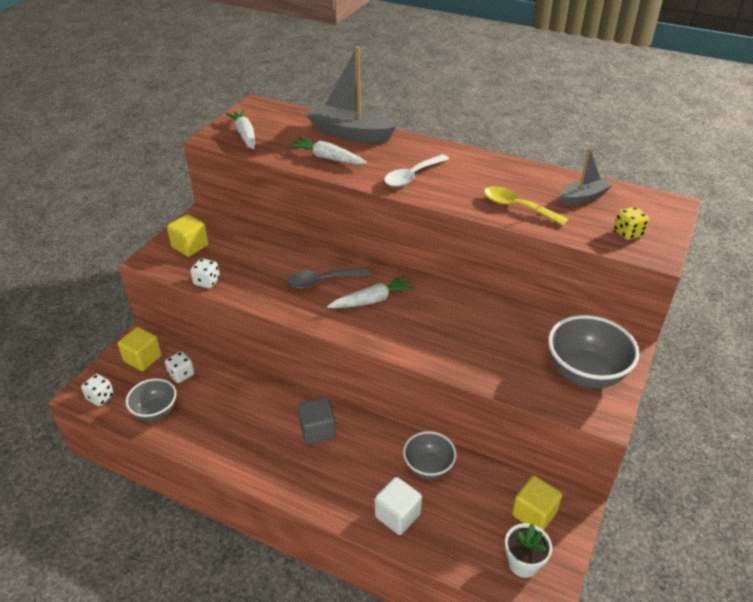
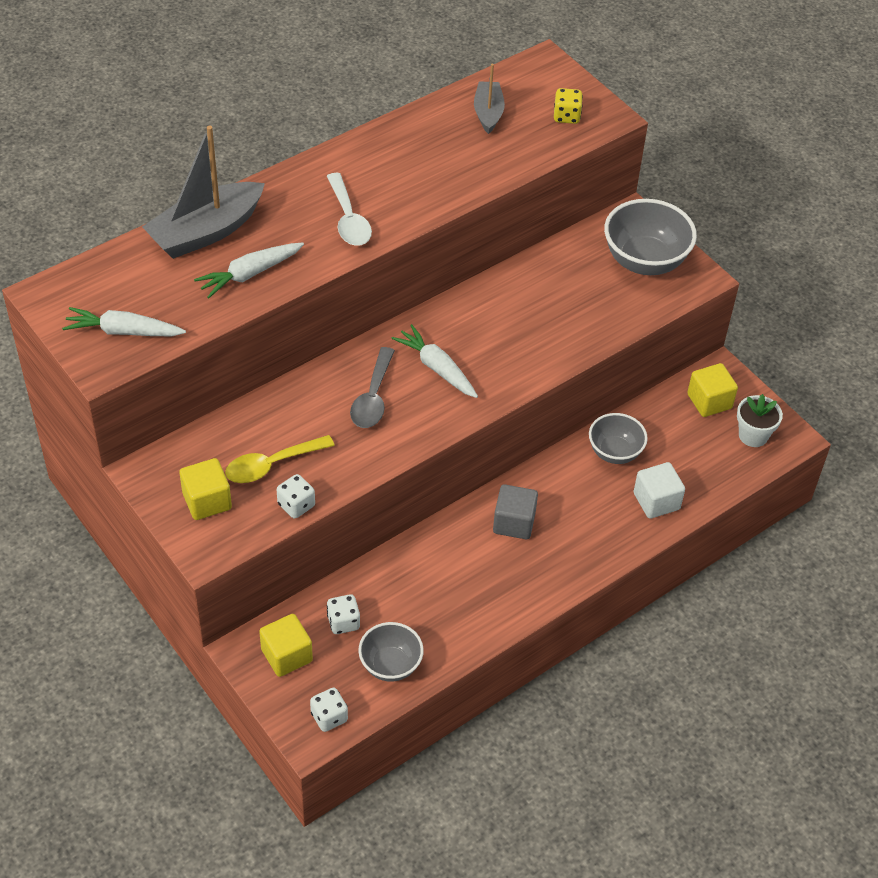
camera: 65 degrees left, 10 degrees up
(372, 300) = (437, 368): white carrot -> white carrot turned 45 degrees counterclockwise
(517, 207) = (469, 168): yellow spoon -> yellow spoon (271, 465)

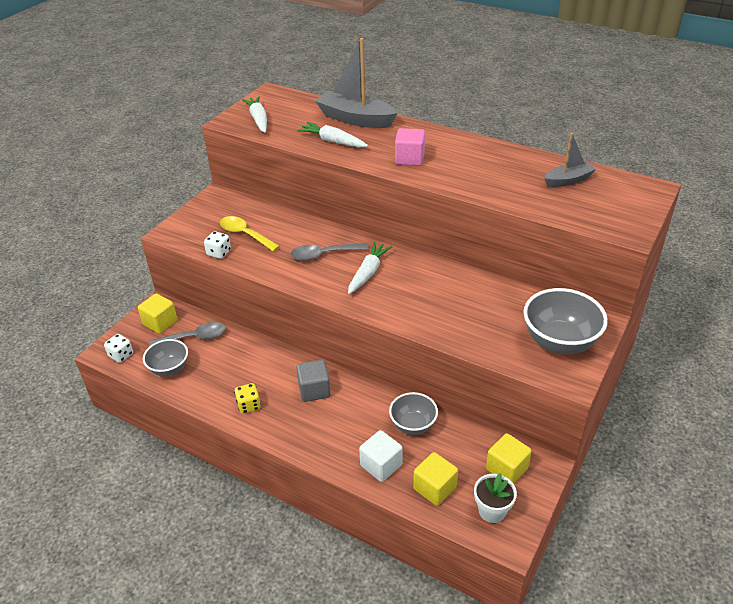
camera: 70 degrees right, 10 degrees down
(207, 501) = (206, 221): yellow cube -> yellow cube (434, 488)
(343, 622) = (194, 337): white dice -> grey spoon
(348, 219) = (409, 159): white spoon -> pink cube
(566, 116) = (606, 213): yellow dice -> yellow dice (249, 405)

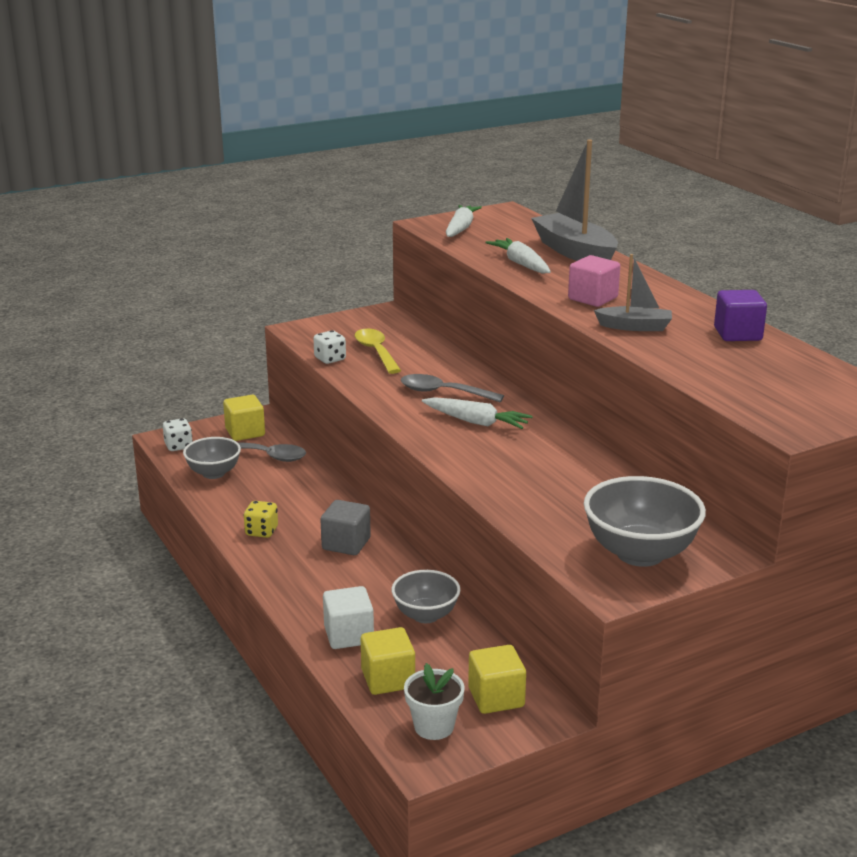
camera: 30 degrees right, 15 degrees down
(368, 272) = (476, 422): white carrot -> white carrot turned 60 degrees clockwise
(522, 161) = (737, 334): none -> purple cube
(568, 180) = (776, 364): grey boat -> grey boat (635, 327)

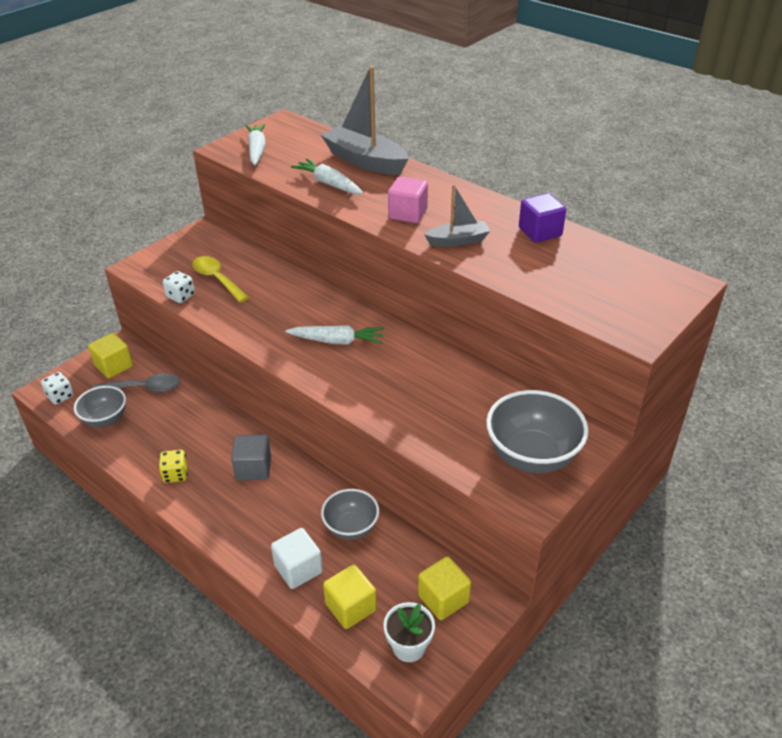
camera: 20 degrees left, 15 degrees up
(443, 392) = (295, 314): grey spoon -> none

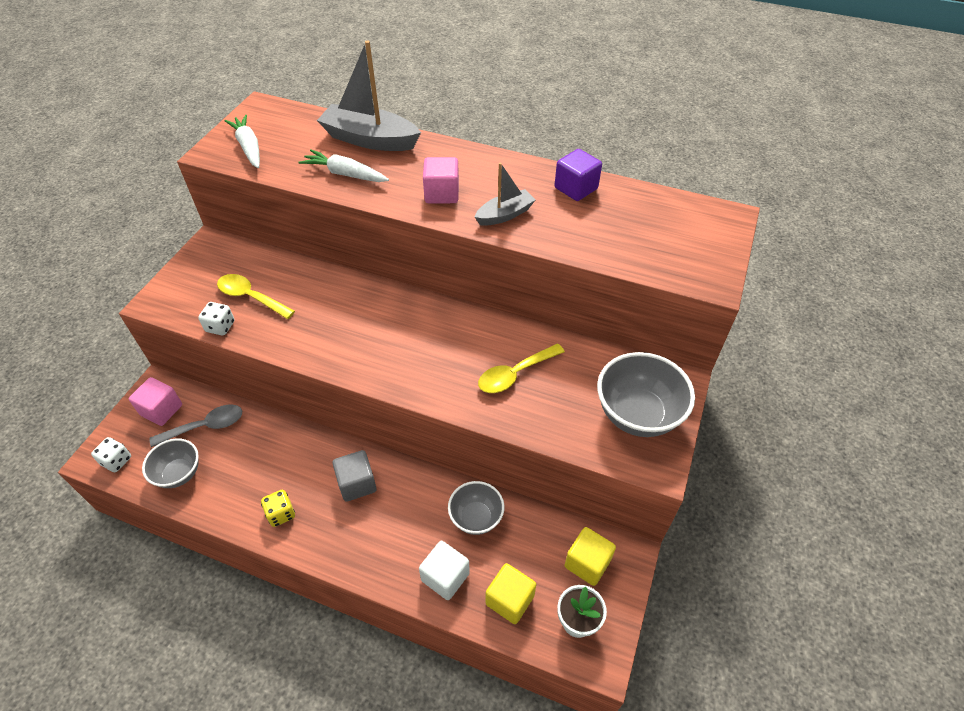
camera: 20 degrees left, 10 degrees up
(114, 366) = (161, 410): yellow cube -> pink cube
(337, 341) = (406, 339): white carrot -> none
(426, 393) = (515, 374): none -> yellow spoon

